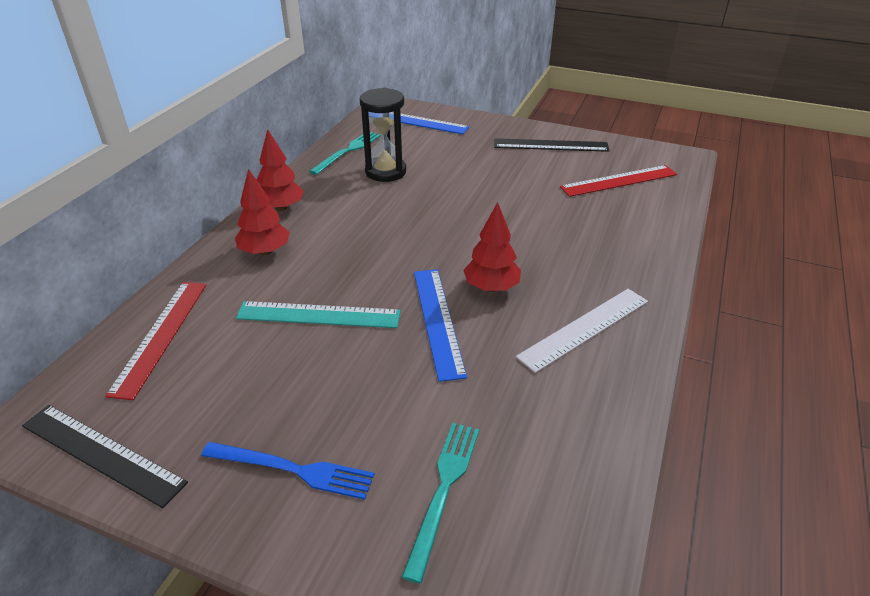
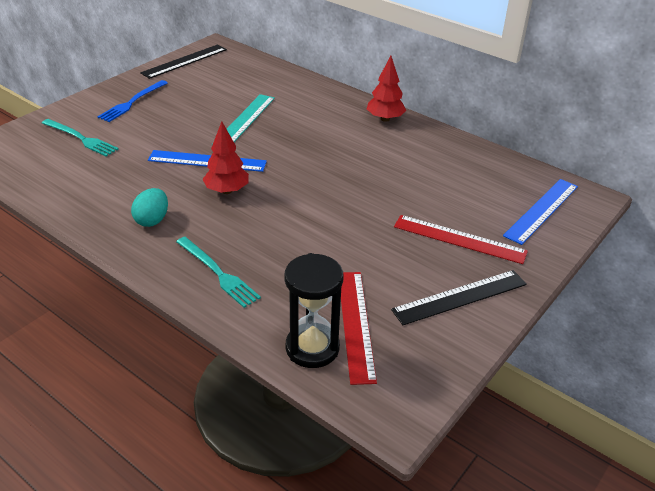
camera: 105 degrees right, 0 degrees up
(161, 336) = (260, 74): red ruler -> red ruler (459, 239)
(265, 251) = (327, 108): red tree -> none
(348, 151) = (476, 159): turquoise fork -> turquoise fork (218, 273)
(385, 172) = (429, 173): black hourglass -> black hourglass (312, 348)
(550, 145) = (460, 297): black ruler -> black ruler turned 45 degrees clockwise
(584, 328) = (152, 220): white ruler -> turquoise egg

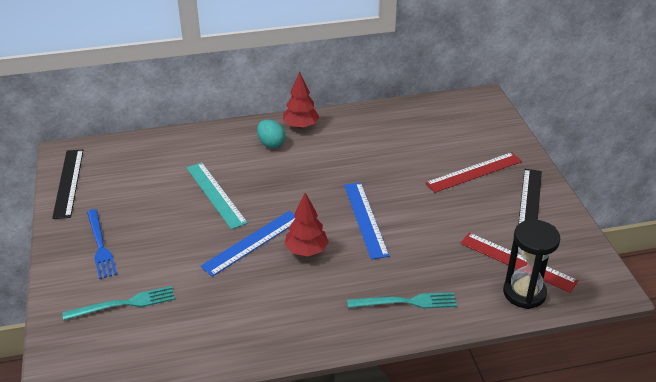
camera: 50 degrees left, 0 degrees up
(152, 220) = (303, 309): turquoise egg -> turquoise egg (271, 144)
(541, 210) = (477, 123): blue ruler -> blue ruler (365, 219)

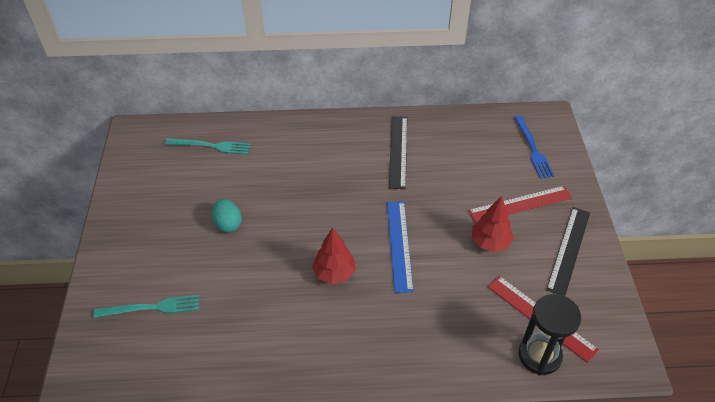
camera: 10 degrees right, 10 degrees up
(68, 183) = (129, 165): black ruler -> black ruler (398, 151)
(100, 246) = (144, 239): blue fork -> blue fork (533, 149)
(215, 195) = (261, 196): turquoise ruler -> none
(252, 242) = (284, 256): blue ruler -> none
(271, 144) = (326, 145): turquoise egg -> turquoise egg (228, 224)
(301, 126) = (359, 128): red tree -> red tree (490, 242)
(406, 302) = (418, 347): turquoise fork -> turquoise fork (211, 146)

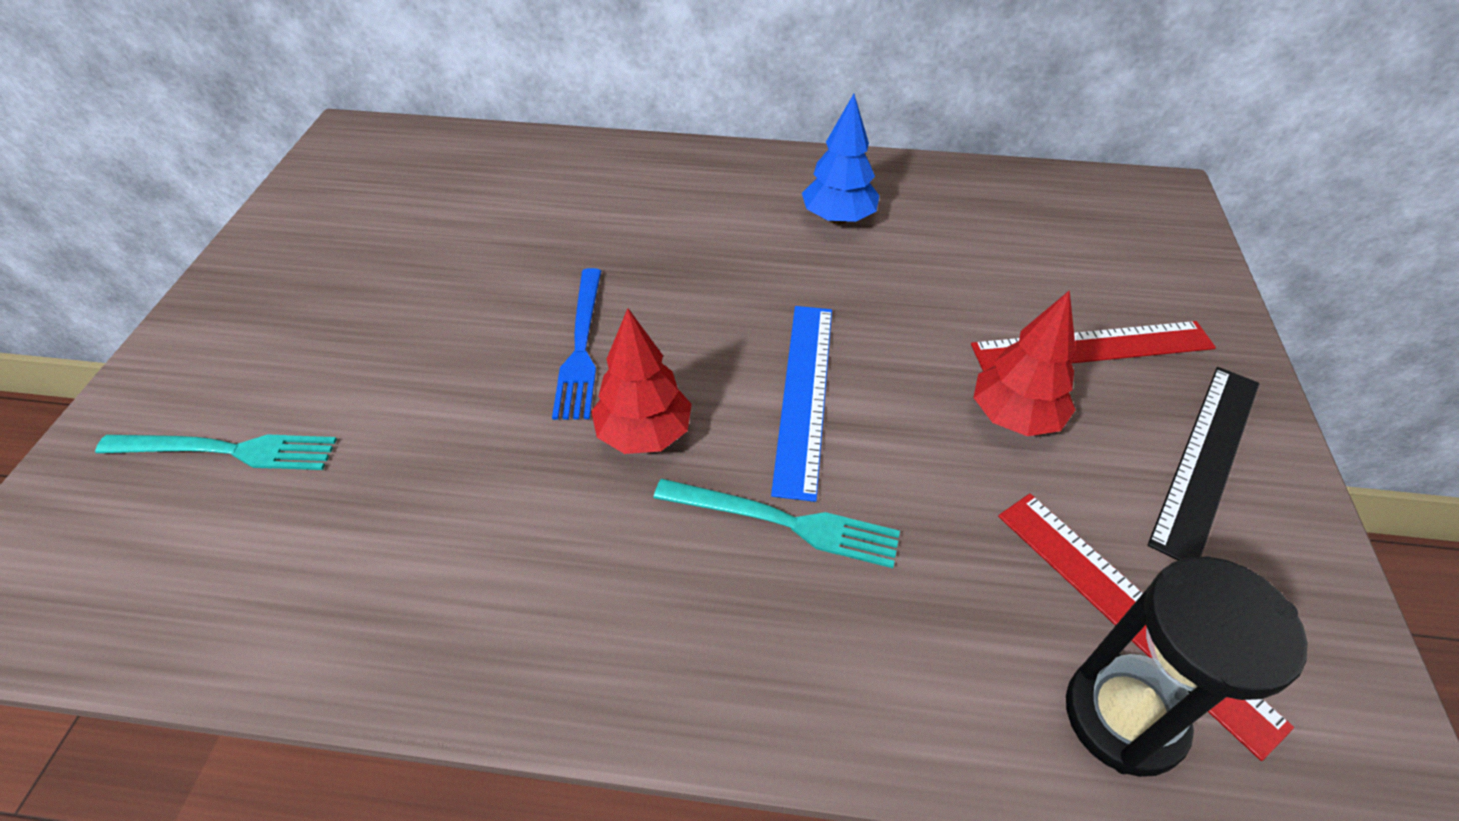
camera: 10 degrees right, 0 degrees up
(211, 146) = (477, 171): turquoise fork -> turquoise fork (784, 522)
(228, 224) = (454, 308): turquoise egg -> none
(398, 151) = (838, 218): black ruler -> blue tree
(533, 149) = (1126, 245): blue fork -> blue fork (581, 347)

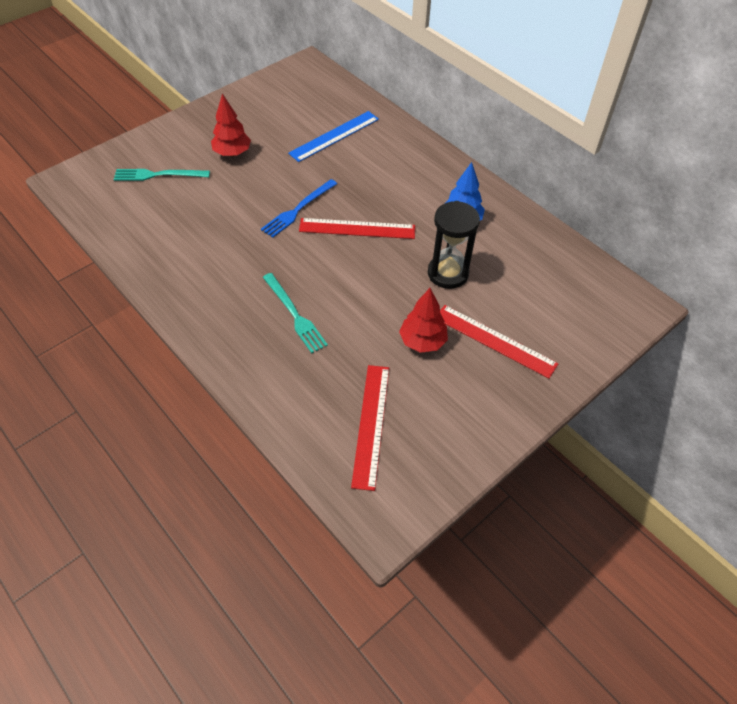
camera: 40 degrees right, 5 degrees up
(227, 450) = (158, 175): turquoise fork -> turquoise fork turned 135 degrees clockwise
(644, 434) = (284, 255): red tree -> red tree (232, 153)
(712, 317) = (357, 229): none -> red ruler
(803, 394) = (354, 279): blue ruler -> blue ruler (334, 136)
(1124, 716) = (326, 444): black hourglass -> black hourglass (448, 273)
(1207, 459) = (477, 408): black ruler -> none

